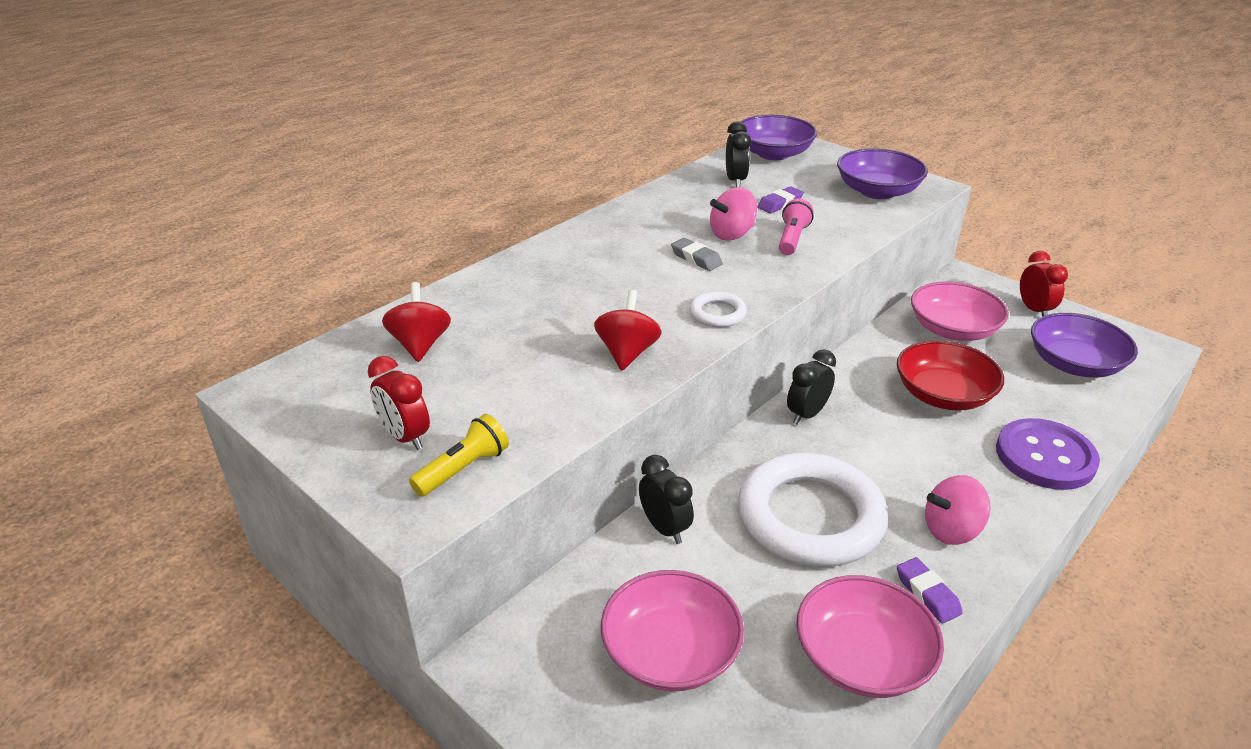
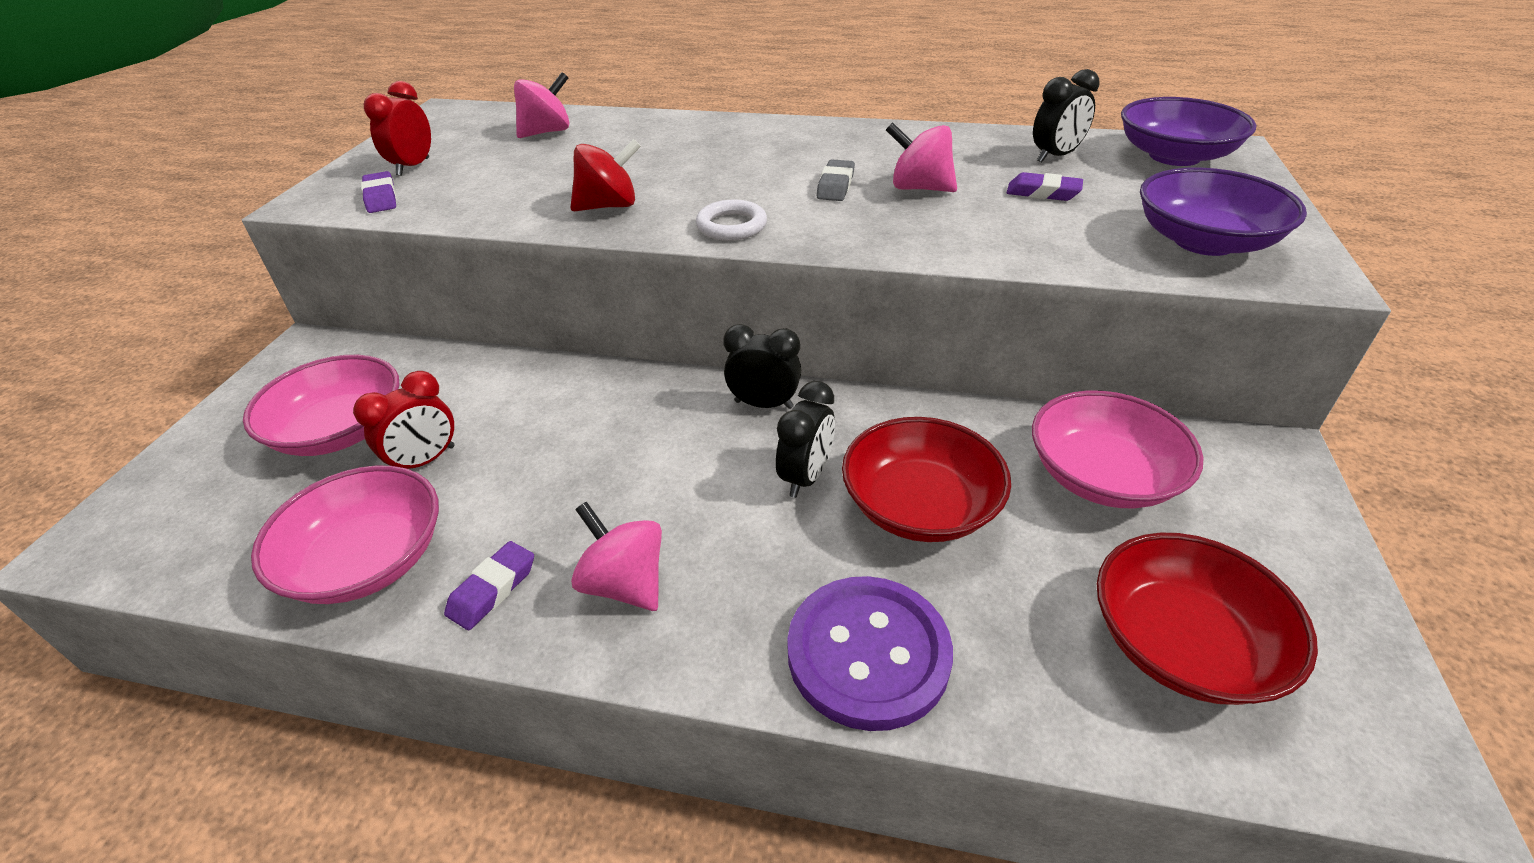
camera: 60 degrees right, 5 degrees up
(420, 344) = (546, 132): red spinning top -> pink spinning top
(463, 469) = (381, 198): yellow flashlight -> purple eraser
(664, 528) = (506, 374): black clock -> black clock (805, 477)
(792, 239) = (964, 221): pink flashlight -> none
(810, 517) = (579, 459): white ring -> none
(1034, 310) = (1291, 555): red clock -> red clock (425, 461)
(1074, 364) = (1182, 643): purple bowl -> red bowl

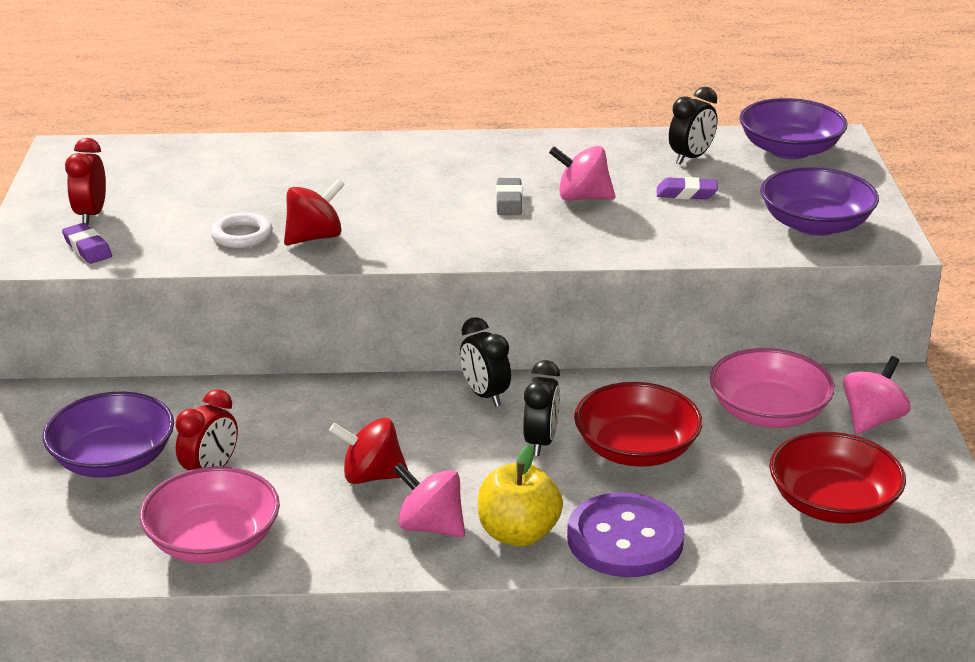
camera: 15 degrees left, 10 degrees down
(340, 430) = (113, 460): pink bowl -> purple bowl
(492, 589) = (329, 544): purple eraser -> none
(546, 132) = (199, 167): pink spinning top -> pink spinning top (872, 420)
(591, 495) = (371, 476): none -> red spinning top
(728, 617) = (518, 534): none -> yellow apple
(731, 226) = (435, 246): white ring -> white ring (242, 235)
(764, 404) = (485, 395): black clock -> black clock turned 120 degrees counterclockwise

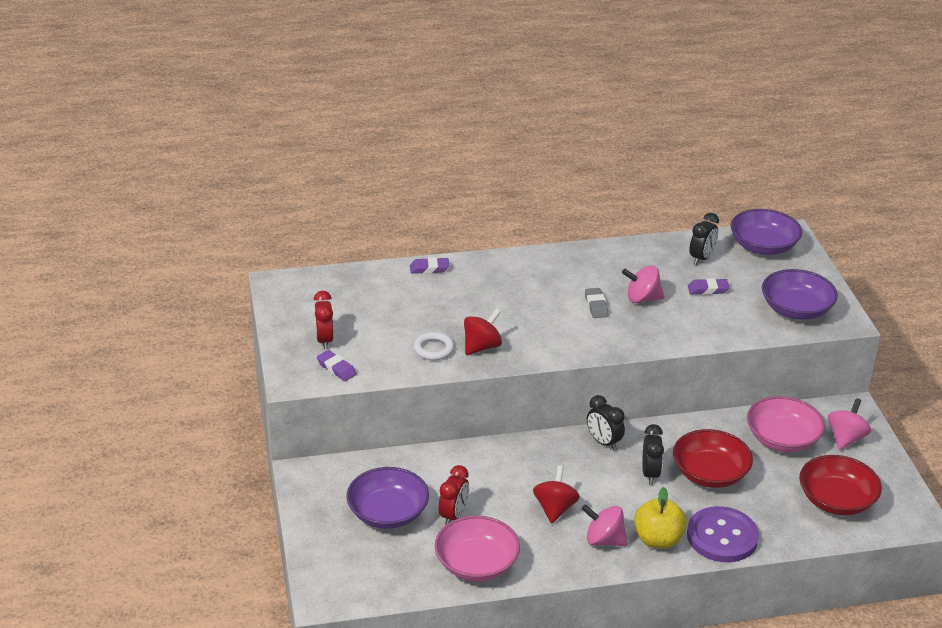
camera: 10 degrees left, 5 degrees up
(287, 146) = (429, 268): none -> purple eraser
(371, 476) = (555, 508): red spinning top -> red spinning top turned 105 degrees clockwise

